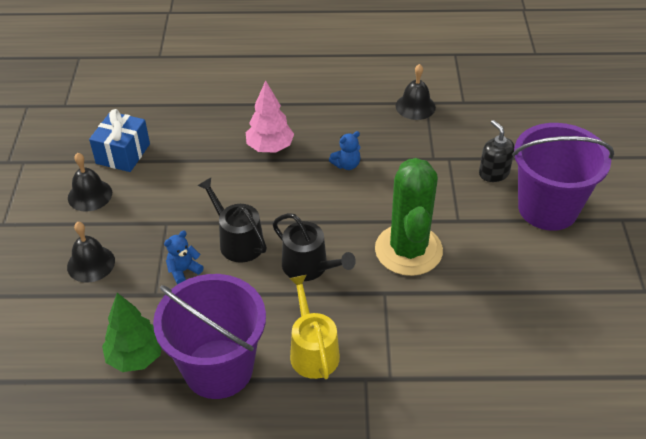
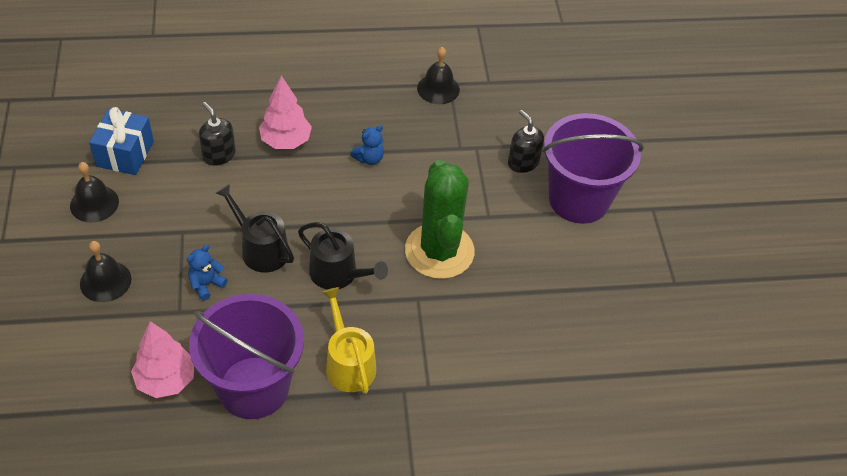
camera: 10 degrees left, 5 degrees up
(136, 357) = (166, 380): green tree -> pink tree
(207, 157) = (219, 155): none -> black soap dispenser

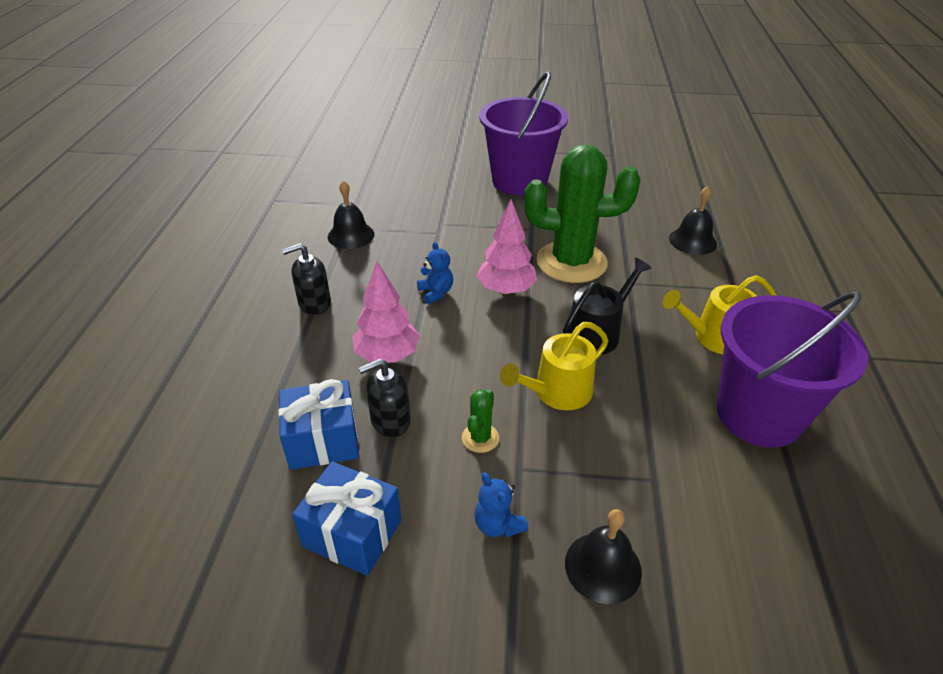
camera: 75 degrees left, 10 degrees down
(94, 203) = (447, 580): black bell -> black bell (692, 241)
(166, 380) = (764, 499): pink tree -> pink tree (506, 290)
(197, 124) = (323, 440): none -> blue gift
(206, 284) = (610, 448): blue teddy bear -> blue teddy bear (498, 525)
(208, 207) = (480, 438): none -> green cactus
(261, 249) = (557, 392): black watering can -> yellow watering can
(523, 162) = (468, 201): black soap dispenser -> black soap dispenser (314, 303)

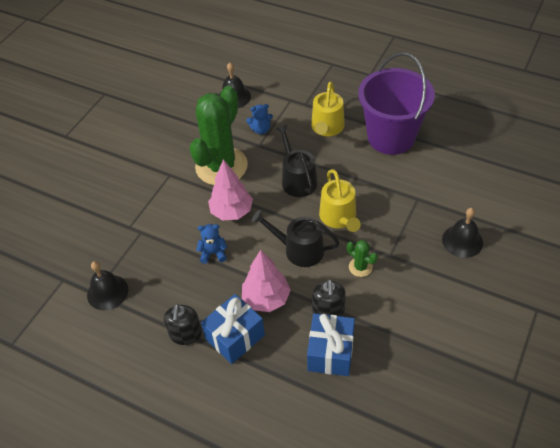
camera: 65 degrees left, 10 degrees up
(352, 533) = (408, 349): blue gift -> blue gift (235, 337)
(479, 365) = (299, 250): none -> black watering can
(498, 525) = (424, 277): blue teddy bear -> blue teddy bear (261, 129)
(519, 181) = (102, 160): purple bucket -> none

